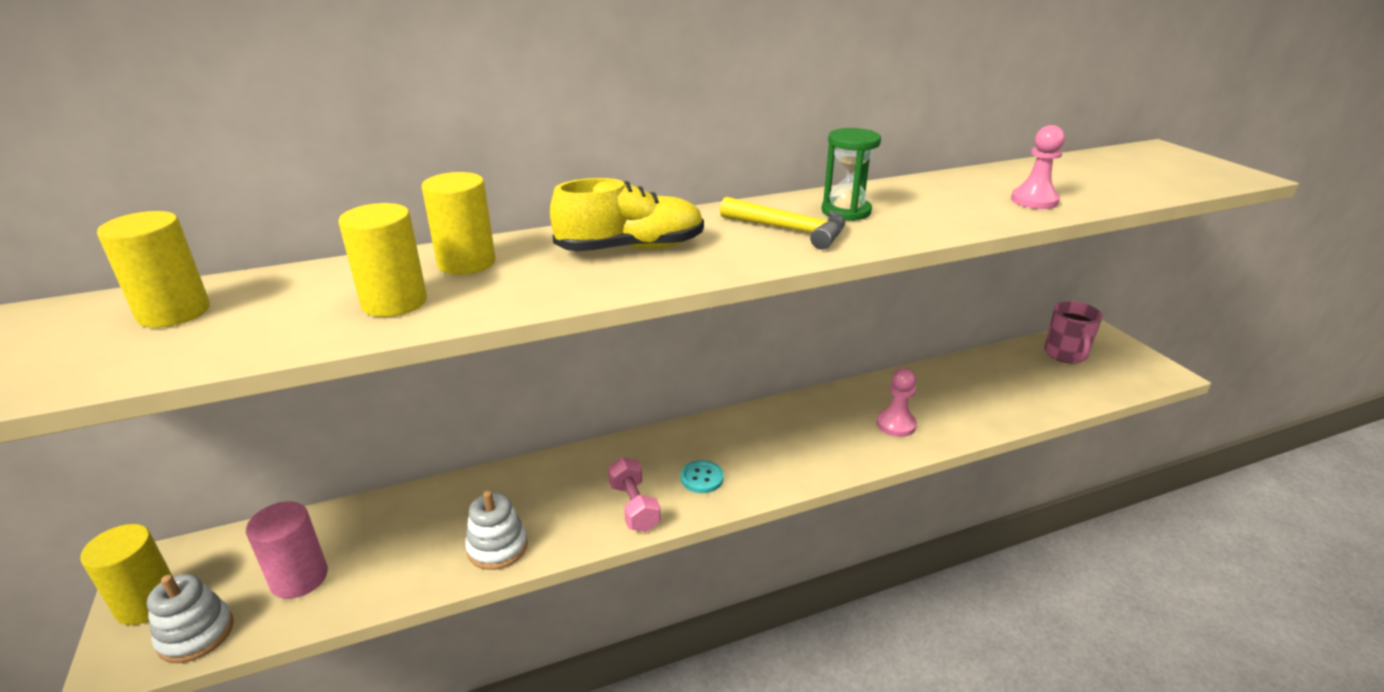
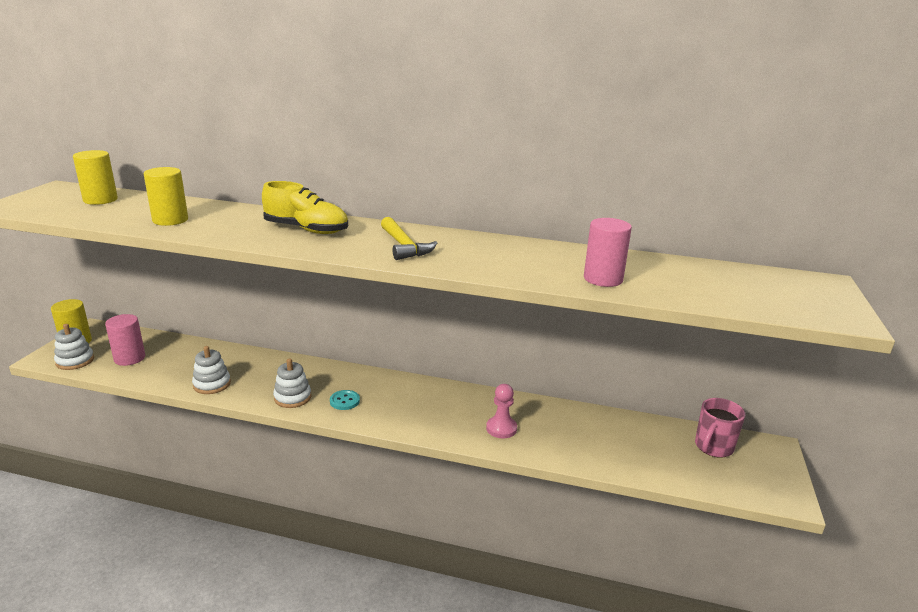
camera: 35 degrees right, 5 degrees down
(466, 263) = (228, 214): yellow cylinder -> none
(634, 507) = (292, 397): pink dumbbell -> white stacking toy
(846, 211) = (460, 247): green hourglass -> none
(1034, 201) = (603, 279): pink pawn -> pink cylinder

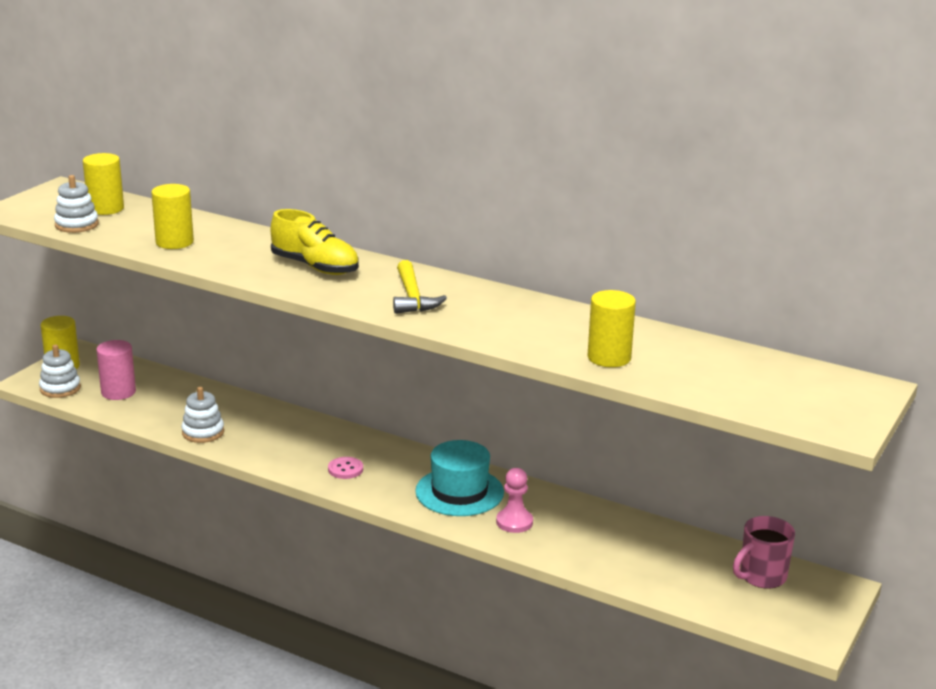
camera: 15 degrees right, 0 degrees up
(292, 397) = (288, 458): white stacking toy -> white stacking toy (76, 225)
(344, 401) = (345, 469): turquoise button -> pink button
(446, 408) = (459, 492): none -> turquoise hat
(603, 279) = (609, 357): pink cylinder -> yellow cylinder

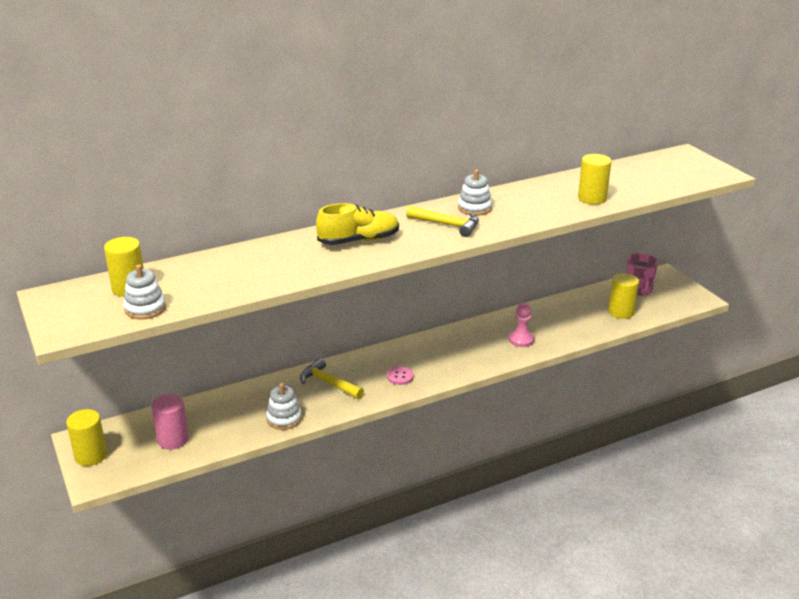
camera: 55 degrees left, 5 degrees up
(60, 388) = (128, 468): white stacking toy -> white stacking toy (474, 208)
(174, 242) = (242, 278): yellow cylinder -> yellow cylinder (621, 312)
(289, 434) = (328, 383): none -> yellow hammer
(459, 492) = (470, 345): turquoise hat -> none

